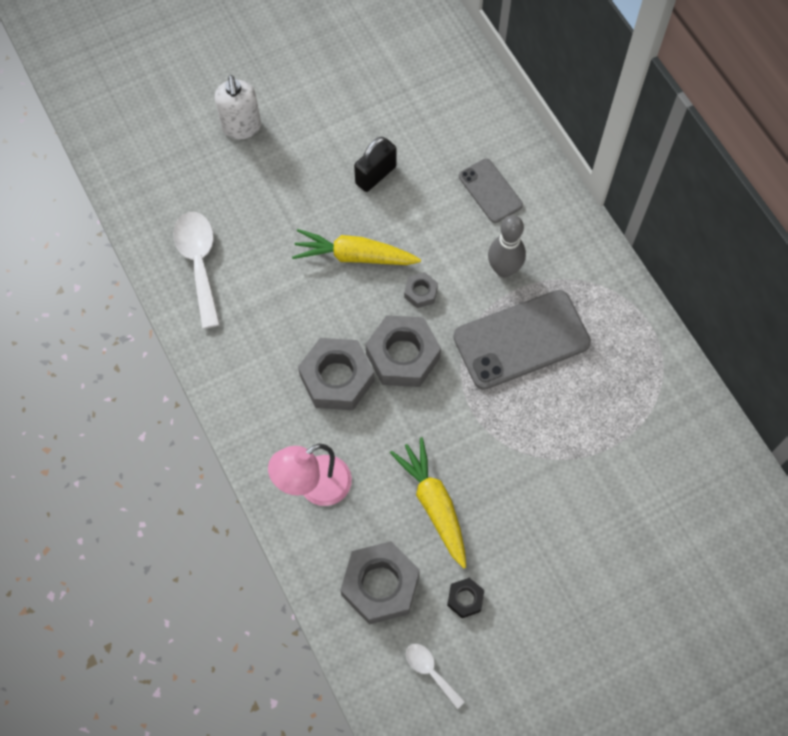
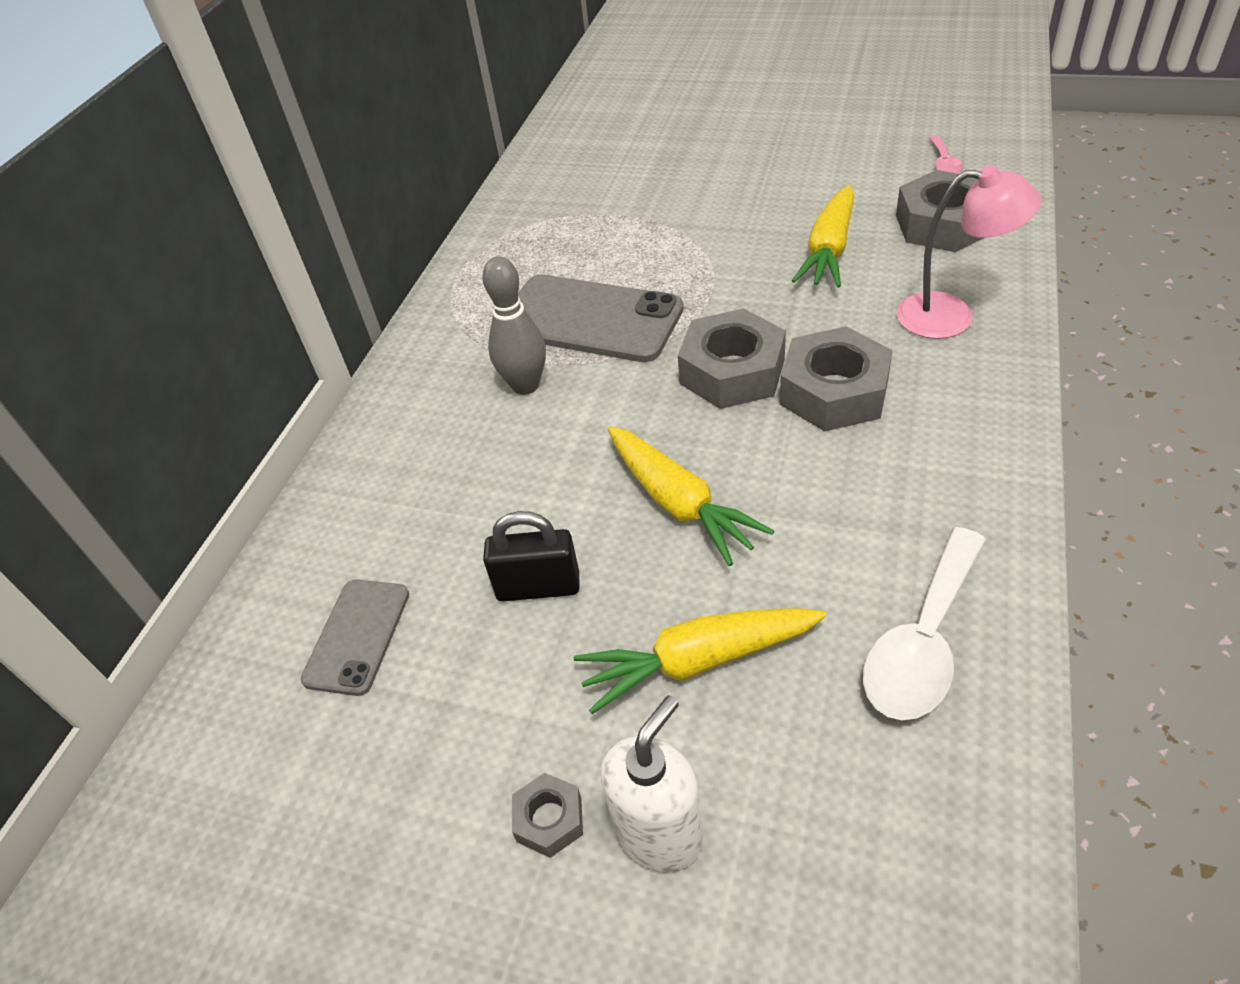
camera: 130 degrees left, 20 degrees down
(280, 192) = (698, 661): none -> yellow carrot
(420, 292) = (642, 417): grey nut -> grey nut (549, 819)
(430, 671) = (944, 163): white spoon -> pink spoon
(465, 599) = (865, 186): black nut -> none
(490, 191) = (432, 470): grey phone -> grey phone (357, 636)

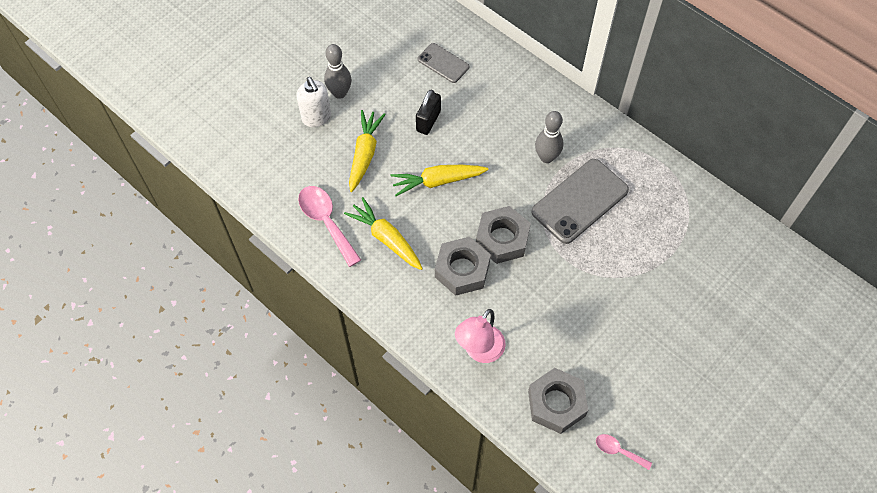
camera: 110 degrees right, 15 degrees up
(549, 819) = (340, 93): grey nut -> grey bowling pin
(828, 250) = (569, 334): yellow carrot -> yellow carrot (386, 238)
(923, 641) = (326, 222): white spoon -> pink spoon

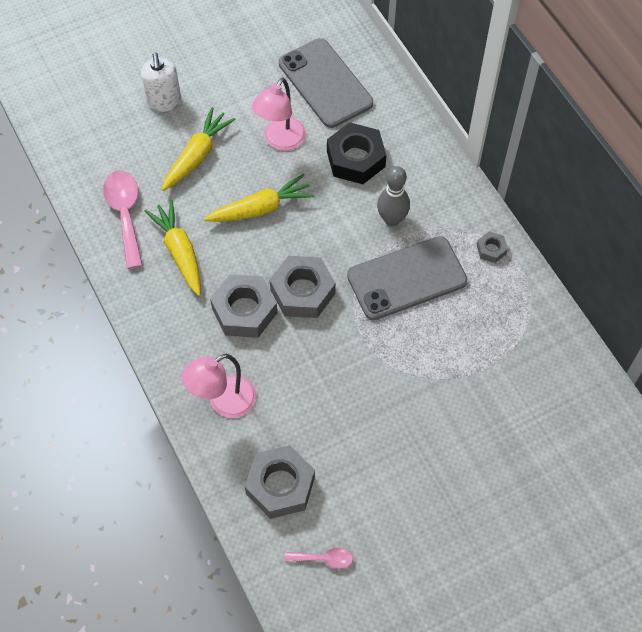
camera: 20 degrees right, 0 degrees up
(340, 93) = (200, 83): grey bowling pin -> none
(428, 121) = (280, 141): black padlock -> pink lamp
(437, 181) = (261, 208): yellow carrot -> yellow carrot turned 150 degrees clockwise
(443, 63) = (325, 83): grey phone -> grey phone, size x1.78
(495, 117) = (355, 159): none -> black nut
(618, 451) = (324, 559): pink spoon -> pink spoon turned 135 degrees clockwise
(634, 157) = (491, 249): none -> grey nut

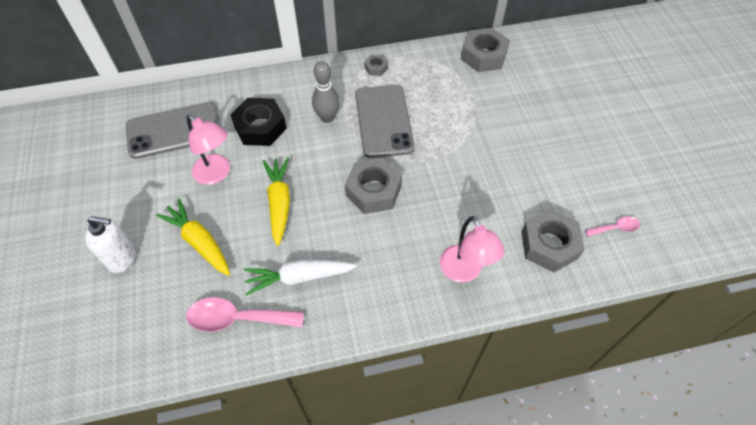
camera: 75 degrees left, 5 degrees down
(180, 251) = (299, 277): yellow carrot -> white carrot
(244, 311) = (378, 237): grey nut -> grey nut (483, 56)
(324, 559) = (615, 228): pink spoon -> pink spoon turned 60 degrees clockwise

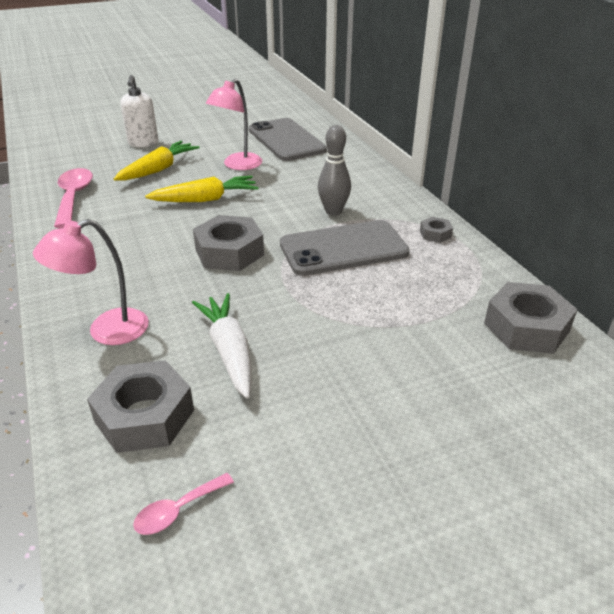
camera: 80 degrees right, 20 degrees down
(260, 127) = (304, 177): black nut -> none
(299, 277) = (114, 221): white carrot -> white carrot (229, 351)
(615, 228) = (178, 510): pink spoon -> pink spoon turned 75 degrees clockwise

